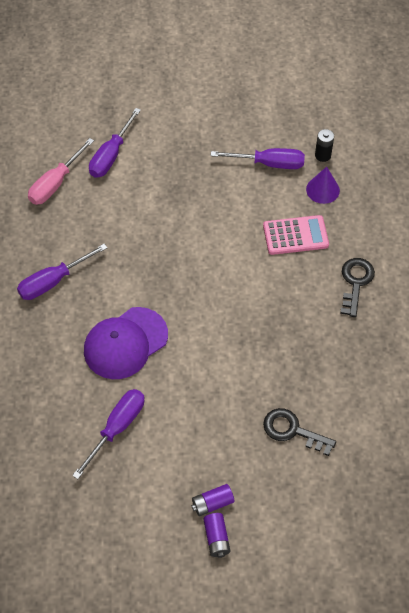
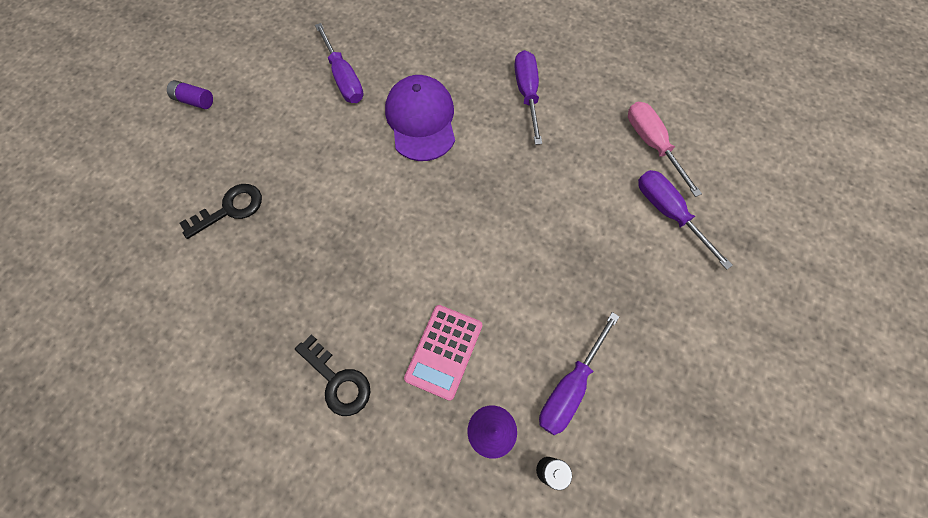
camera: 120 degrees right, 10 degrees up
(212, 503) = (224, 112): purple battery -> none

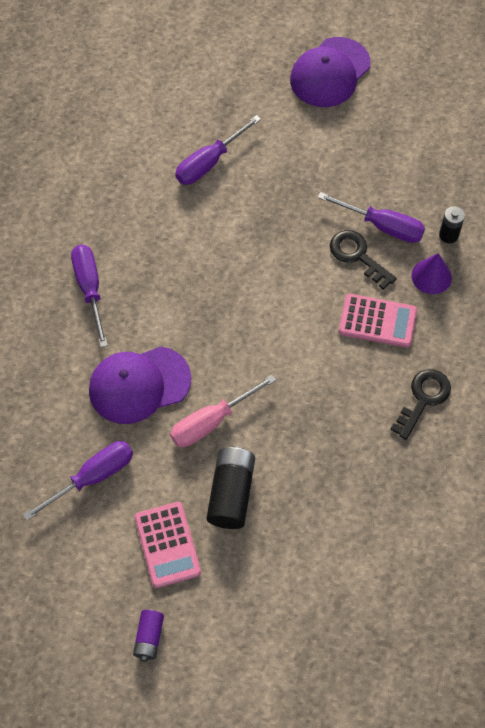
camera: 100 degrees left, 5 degrees down
(230, 209) = (280, 546): black key -> black key (357, 256)
(266, 123) = (167, 545): none -> pink calculator
(294, 177) = (231, 493): none -> black battery
(527, 94) = (90, 289): purple screwdriver -> purple screwdriver turned 90 degrees clockwise
(652, 144) = (136, 177): pink screwdriver -> pink screwdriver (211, 422)
(806, 371) = (330, 73): none -> purple cap

